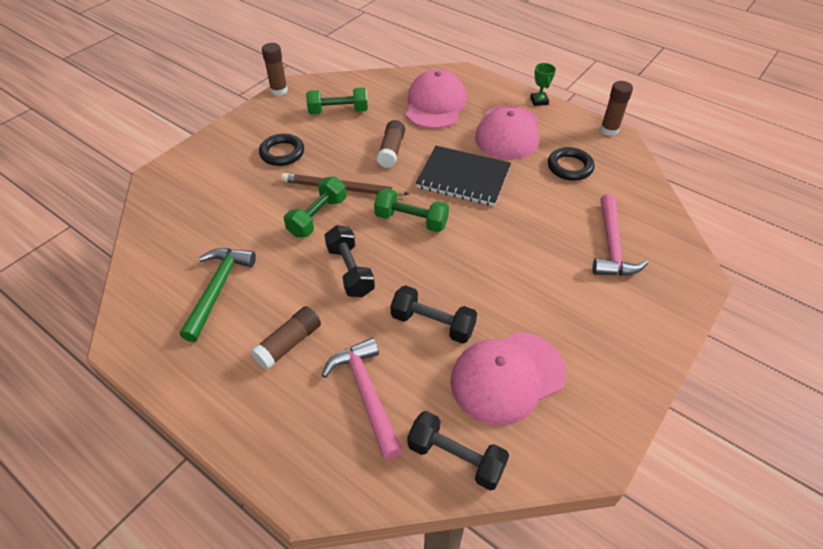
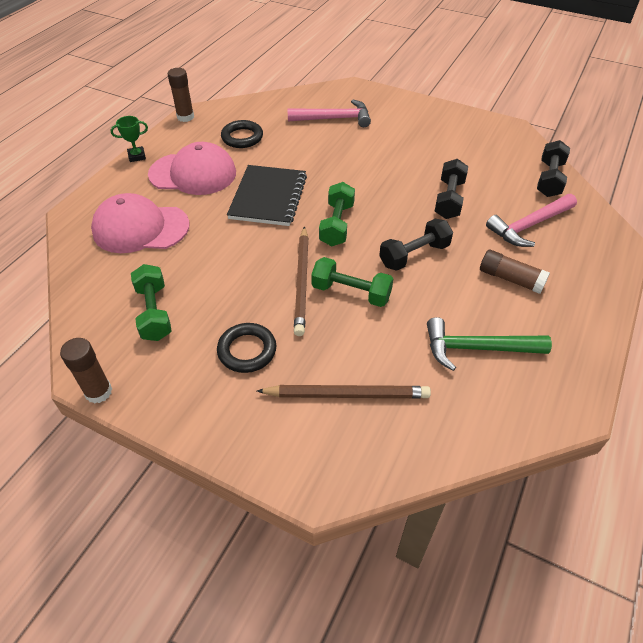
camera: 100 degrees left, 0 degrees up
(217, 199) = (347, 394): none -> brown pencil
(391, 151) = (231, 252): brown glue stick -> none
(507, 377) = (477, 162): pink cap -> none

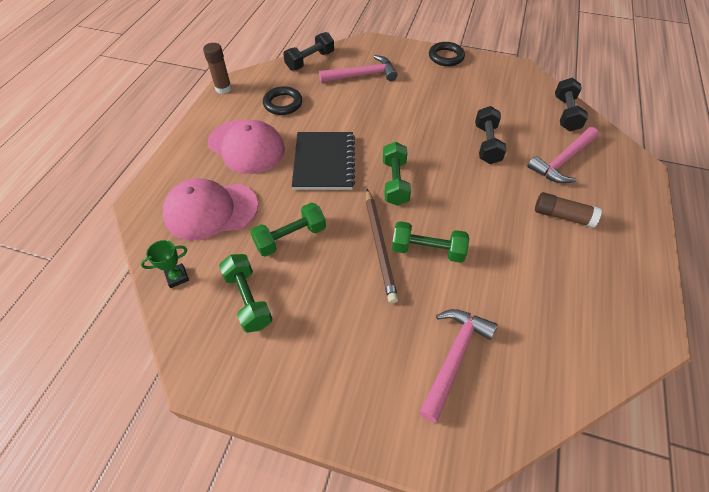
camera: 10 degrees left, 5 degrees up
(98, 392) = (216, 396): brown glue stick -> none
(137, 156) = (187, 135): green trophy -> green trophy (177, 277)
(193, 174) = (246, 146): pink cap -> pink cap turned 45 degrees clockwise
(212, 262) = (290, 237): none -> green dumbbell
(247, 350) = (348, 326): black ring -> black ring (446, 57)
(347, 394) = (454, 357): brown pencil -> pink hammer
(414, 255) = (472, 204): black dumbbell -> black dumbbell (310, 61)
(477, 348) = (554, 290): green hammer -> none

